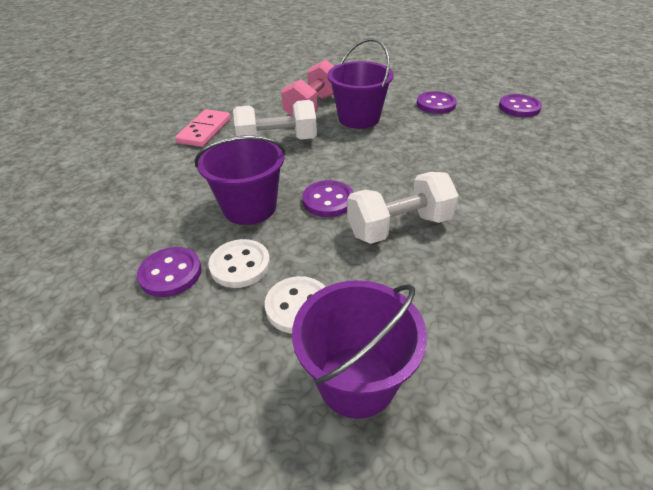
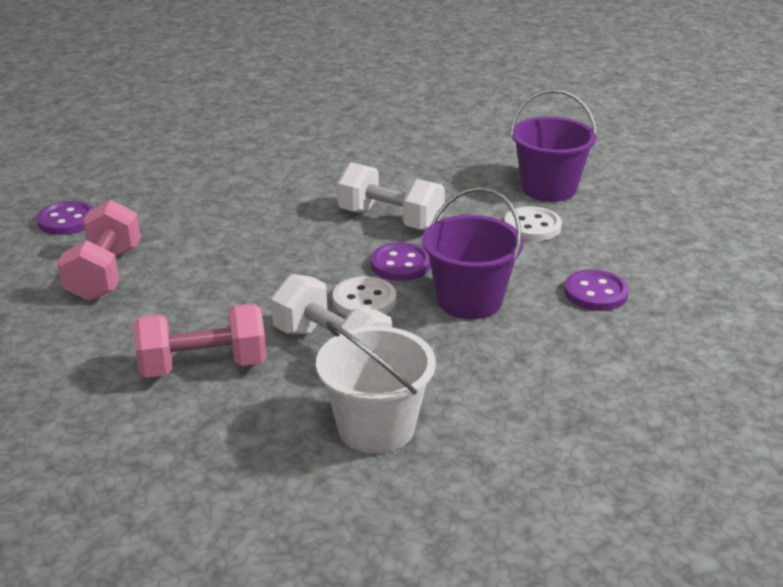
camera: 130 degrees left, 10 degrees down
(204, 130) = (376, 427): pink domino -> white bucket
(240, 265) = (537, 267): white button -> white button (364, 300)
(359, 118) = (202, 314): purple bucket -> none
(436, 104) = (105, 274): purple button -> pink dumbbell

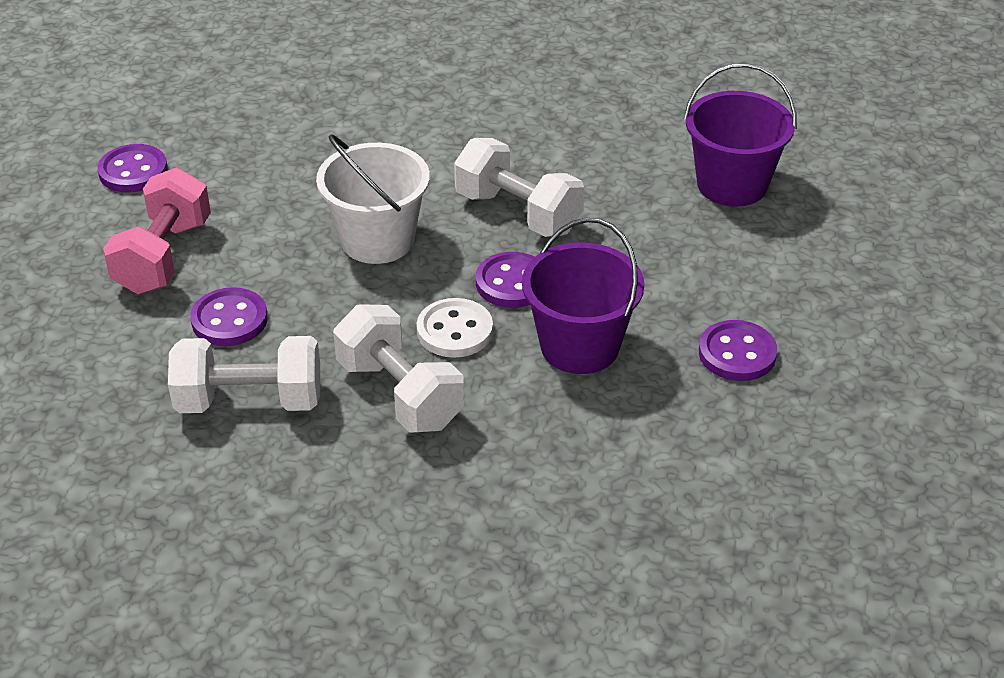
camera: 10 degrees right, 10 degrees up
(172, 311) = (229, 320): none -> purple button
(204, 366) = (250, 401): pink dumbbell -> white dumbbell
(376, 427) = (422, 509): white bucket -> white bucket (377, 240)
(532, 226) = (691, 243): white button -> none

